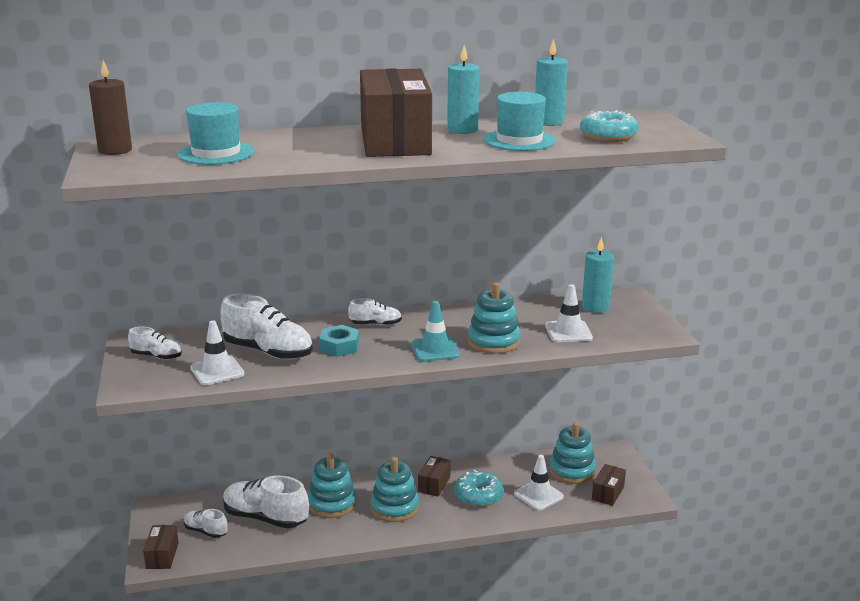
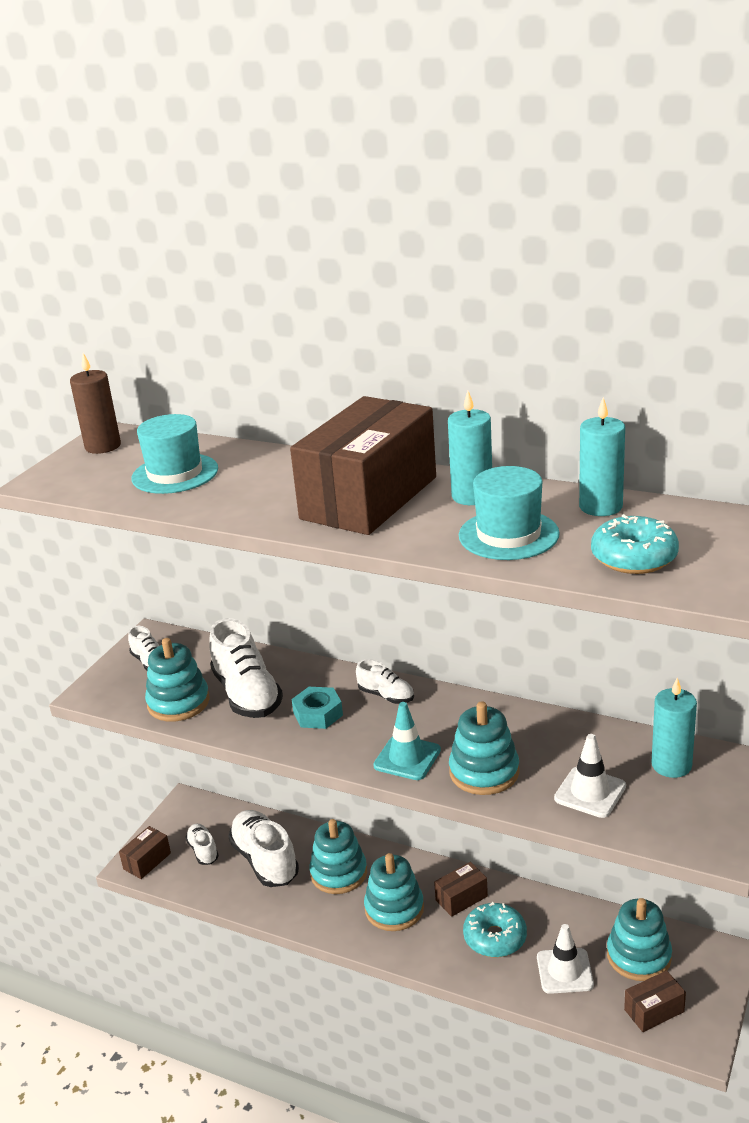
camera: 40 degrees right, 5 degrees up
(217, 371) = (178, 702): white traffic cone -> turquoise stacking toy

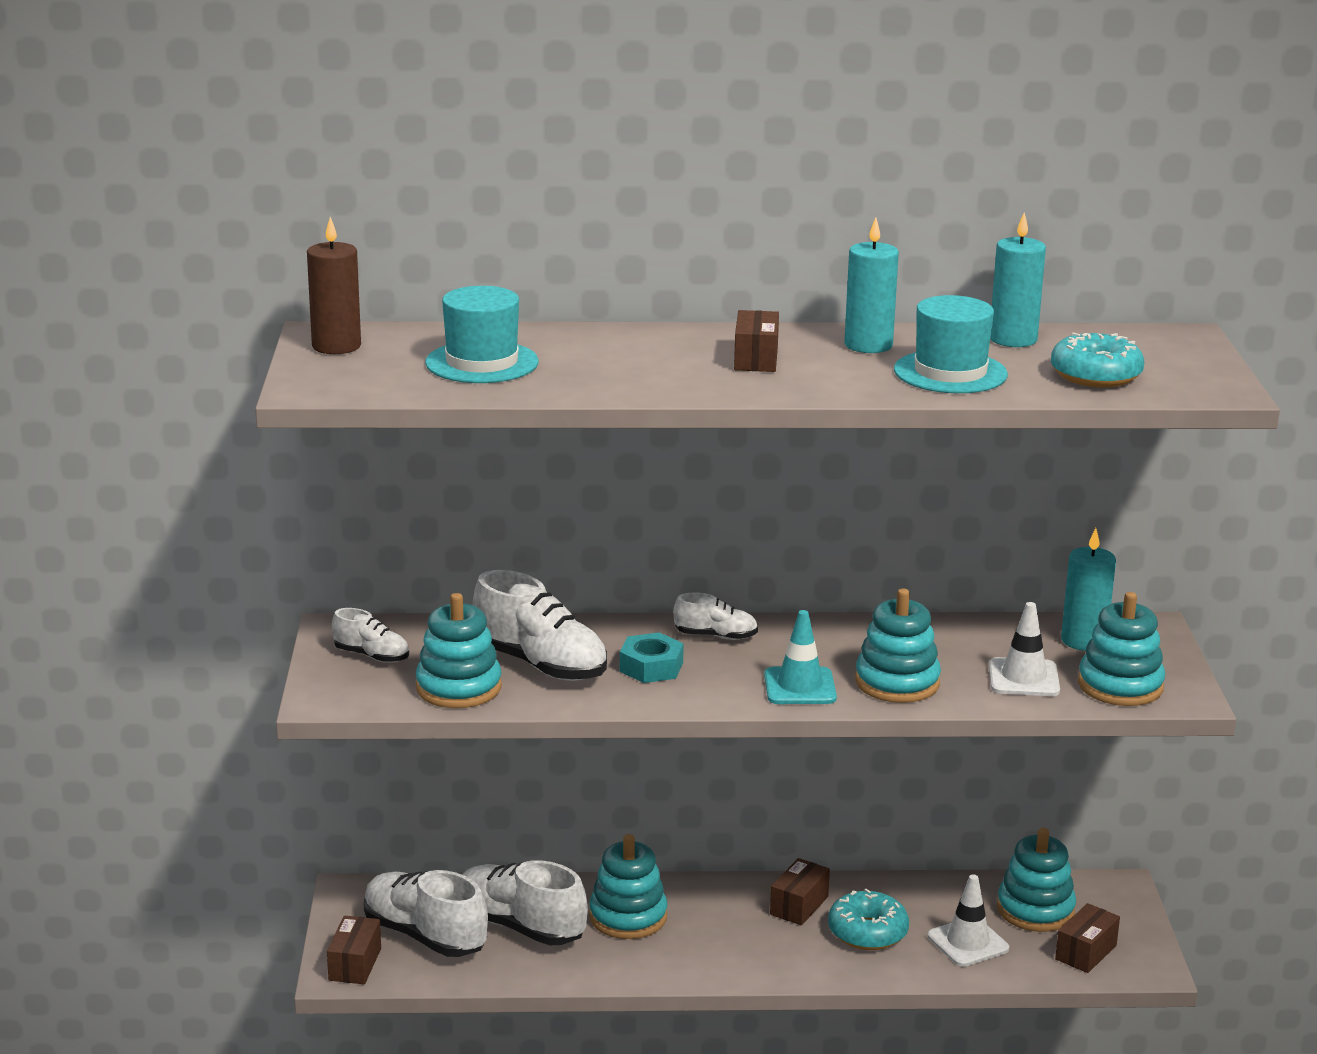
camera: 30 degrees left, 5 degrees down
(203, 851) = (424, 936): white shoe -> white shoe, size x1.87
(369, 498) = (756, 359): brown box -> brown box, size x0.42
(394, 909) = (727, 934): turquoise stacking toy -> turquoise stacking toy (1120, 686)

